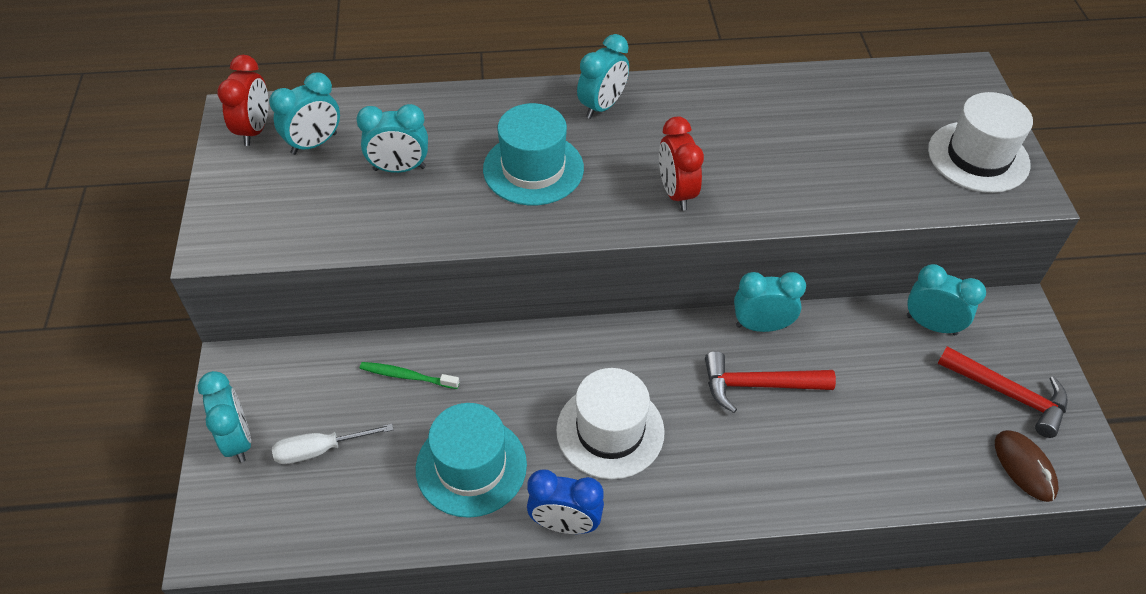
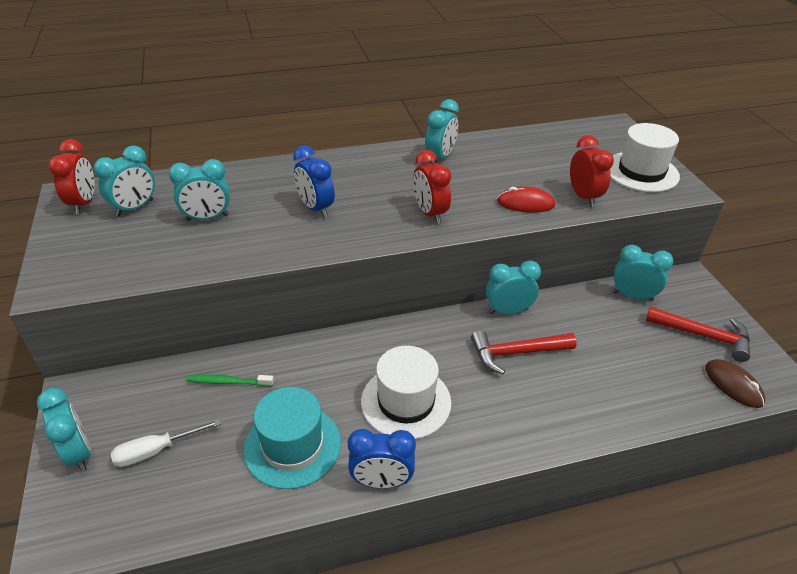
camera: 10 degrees left, 10 degrees down
(533, 169) = (315, 208): turquoise hat -> blue clock
(602, 106) = (361, 165): turquoise clock -> turquoise clock (440, 157)
(804, 191) = (525, 203): none -> red mouse
(885, 189) = (583, 197): none -> red clock

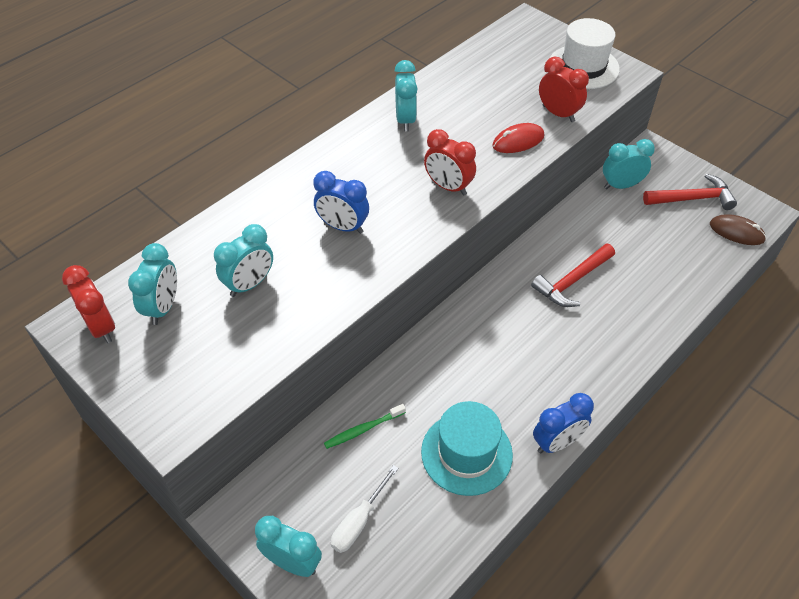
camera: 30 degrees left, 10 degrees up
(406, 402) = (522, 368): white hat -> none
(508, 311) = (538, 246): turquoise clock -> none

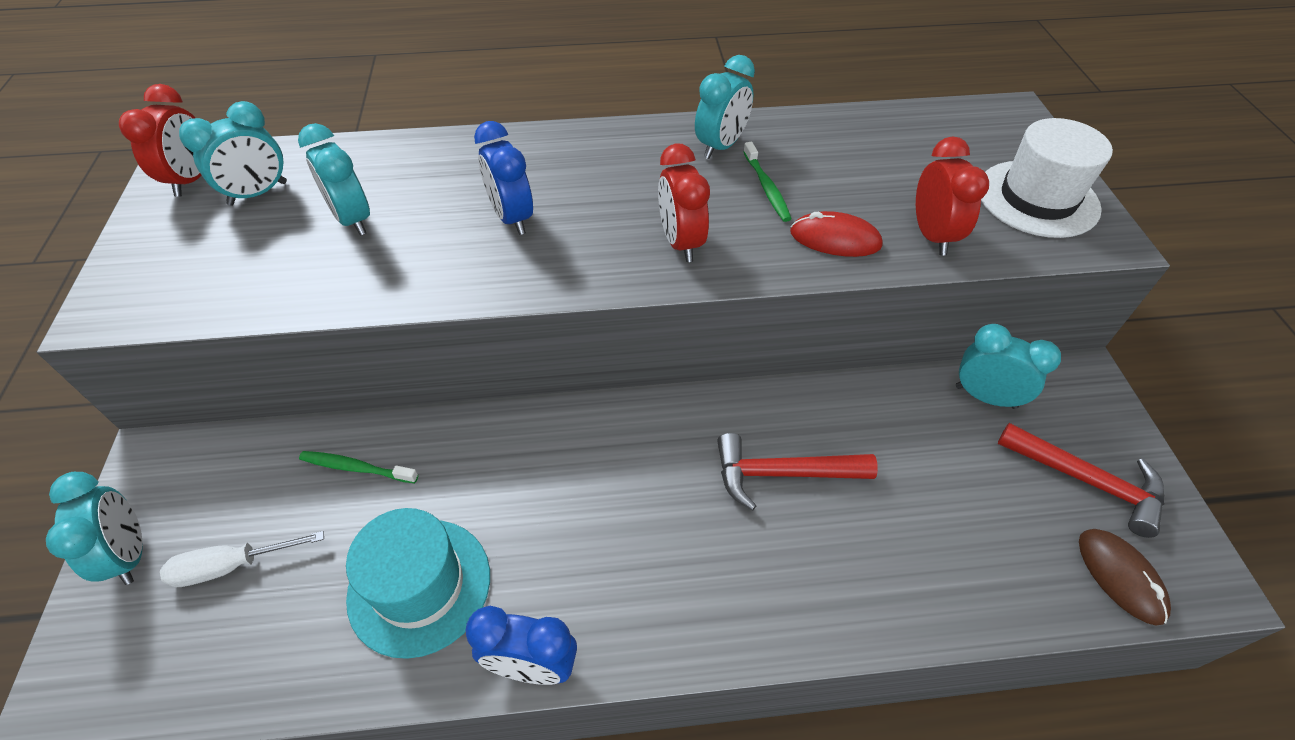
camera: 40 degrees right, 0 degrees up
(249, 284) = (353, 219): turquoise clock -> turquoise clock turned 60 degrees clockwise
(456, 131) = (766, 188): none -> green toothbrush

